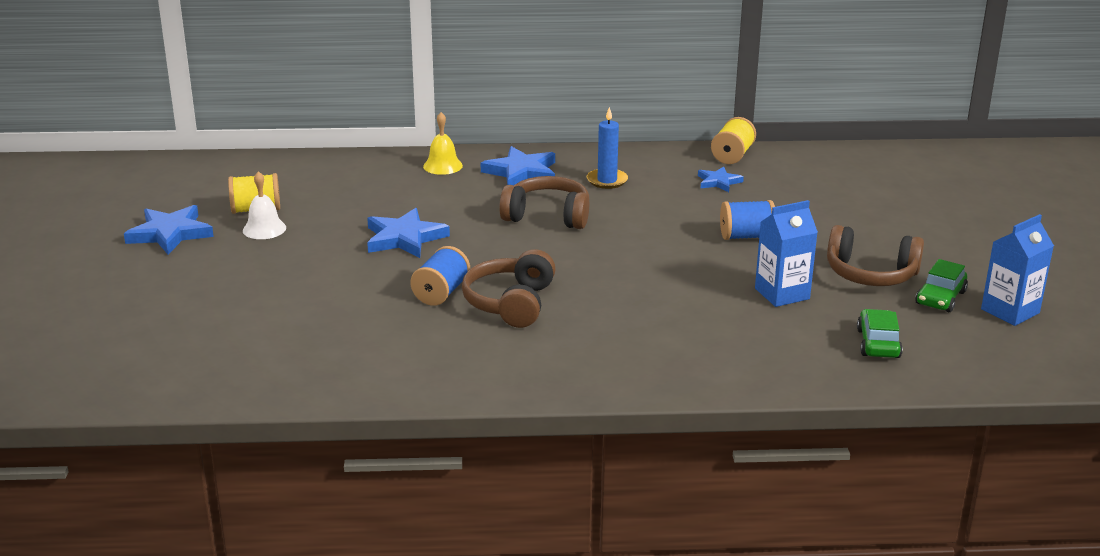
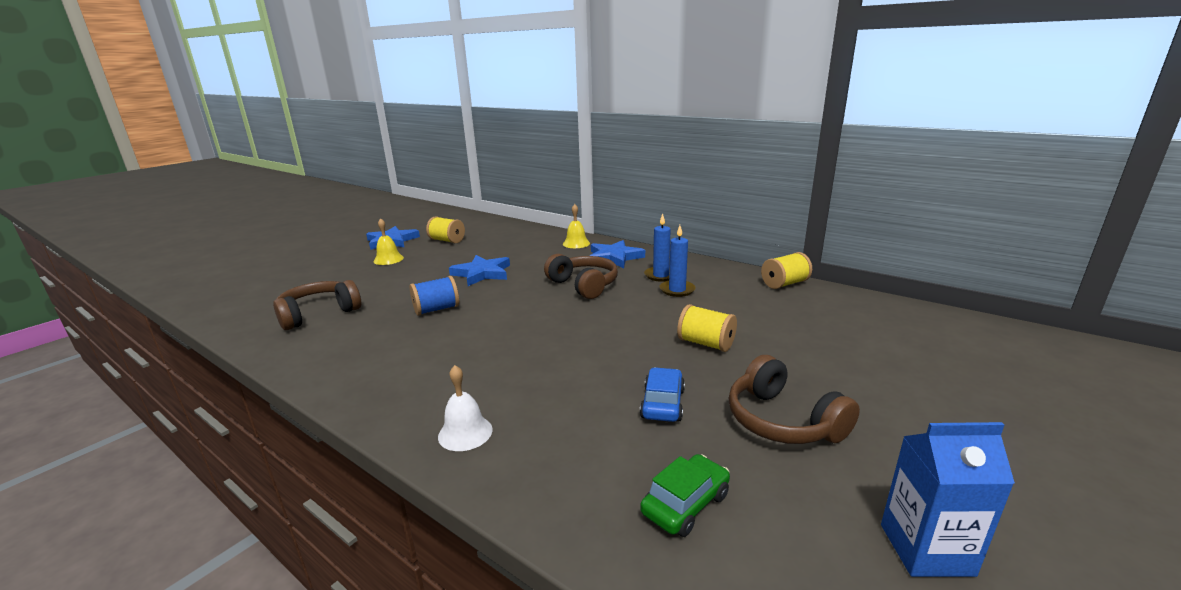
camera: 40 degrees right, 5 degrees down
(233, 259) = (388, 259): none -> yellow bell
(264, 229) = (431, 250): white bell -> white bell (465, 433)
(511, 303) = (459, 330): brown headphones -> brown headphones (318, 314)
(647, 192) = (677, 290): none -> blue candle
(718, 182) = (745, 298): blue star -> none
(746, 236) = (706, 344): blue spool -> yellow spool
(782, 294) = (662, 403): blue carton -> blue car
(940, 298) = (837, 483): green car -> none

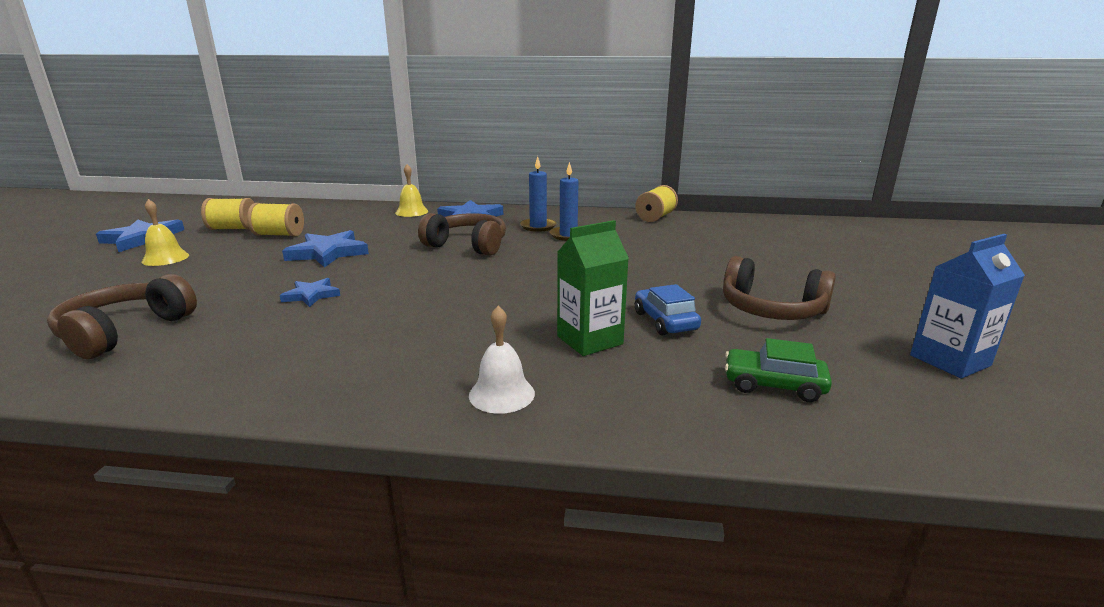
camera: 30 degrees left, 0 degrees up
(437, 309) = (311, 295): blue spool -> blue star
(578, 404) = (589, 340): none -> green carton
(685, 504) = (773, 385): green car -> green car turned 90 degrees counterclockwise
(706, 344) = (645, 270): yellow spool -> yellow spool (279, 235)

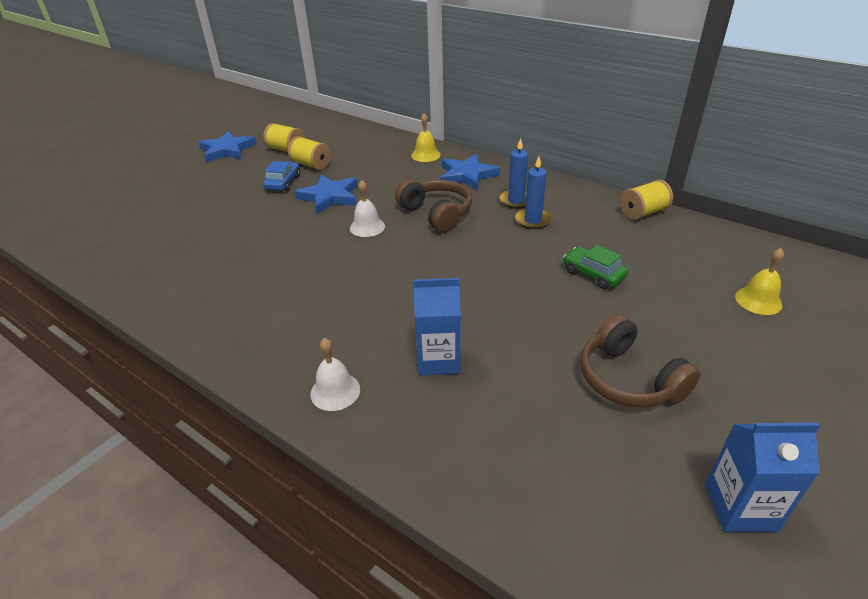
camera: 30 degrees right, 15 degrees up
(125, 332) = (169, 250): brown headphones -> none
(165, 258) = (228, 176): yellow bell -> yellow bell (758, 300)
(311, 295) = (288, 245): blue star -> none
(399, 266) = (367, 227): none -> white bell
(589, 340) = (438, 360): green carton -> blue carton
(665, 321) = (518, 359): blue car -> blue car (283, 183)
(773, 385) = (538, 464): green car -> green car (593, 274)

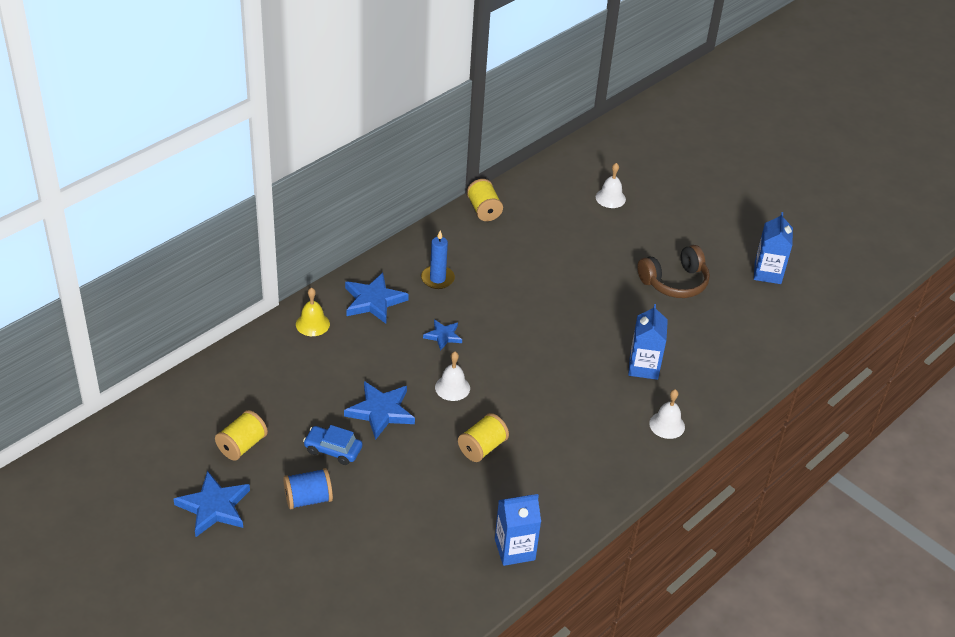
camera: 85 degrees left, 5 degrees up
(152, 287) = (514, 549): none -> blue carton
(231, 180) = (308, 499): none -> blue spool
(311, 165) = (296, 423): yellow spool -> yellow spool (482, 447)
(436, 213) = (443, 336): brown headphones -> blue star
(532, 220) = (475, 277): blue candle -> none
(593, 274) = (562, 264): green car -> none
(758, 300) = (610, 198): yellow bell -> white bell

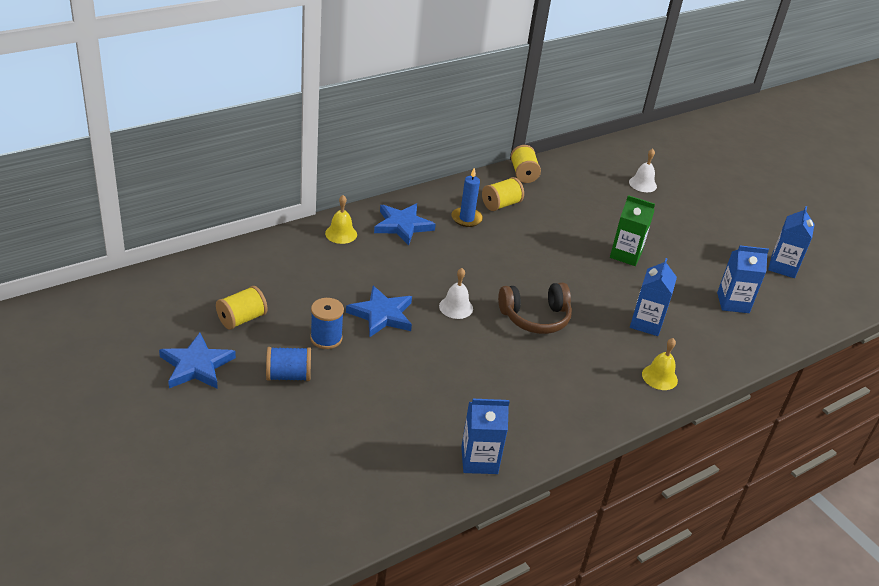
camera: 10 degrees right, 5 degrees down
(333, 450) = (326, 338): blue car -> blue spool
(443, 336) = (459, 264): blue star -> none
(482, 447) = (471, 363): yellow spool -> yellow spool (501, 204)
(609, 290) = (625, 255): none -> green carton
(667, 425) = (659, 377): white bell -> yellow bell
(674, 282) = (690, 259): brown headphones -> brown headphones (535, 317)
(724, 326) = (733, 303): none -> blue carton

